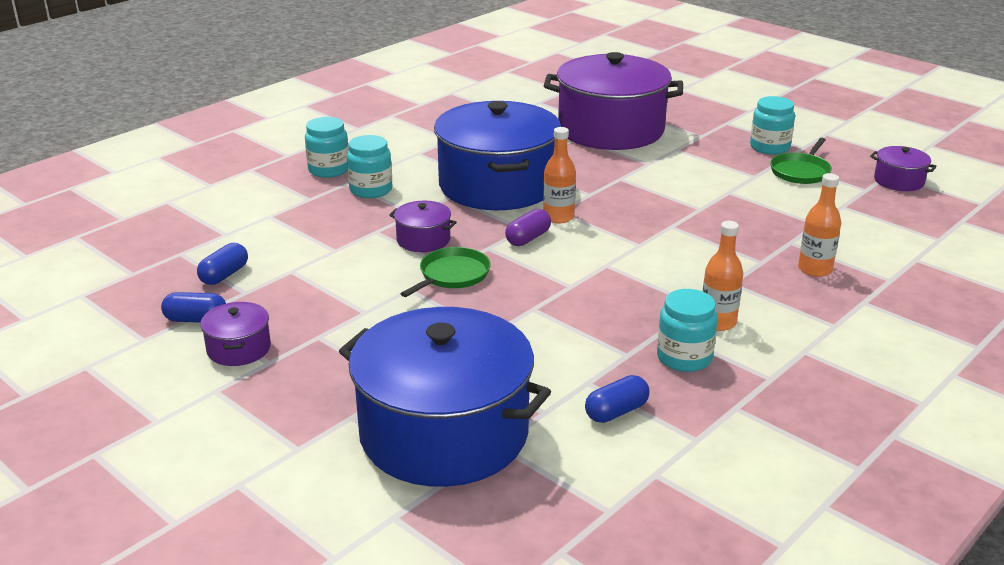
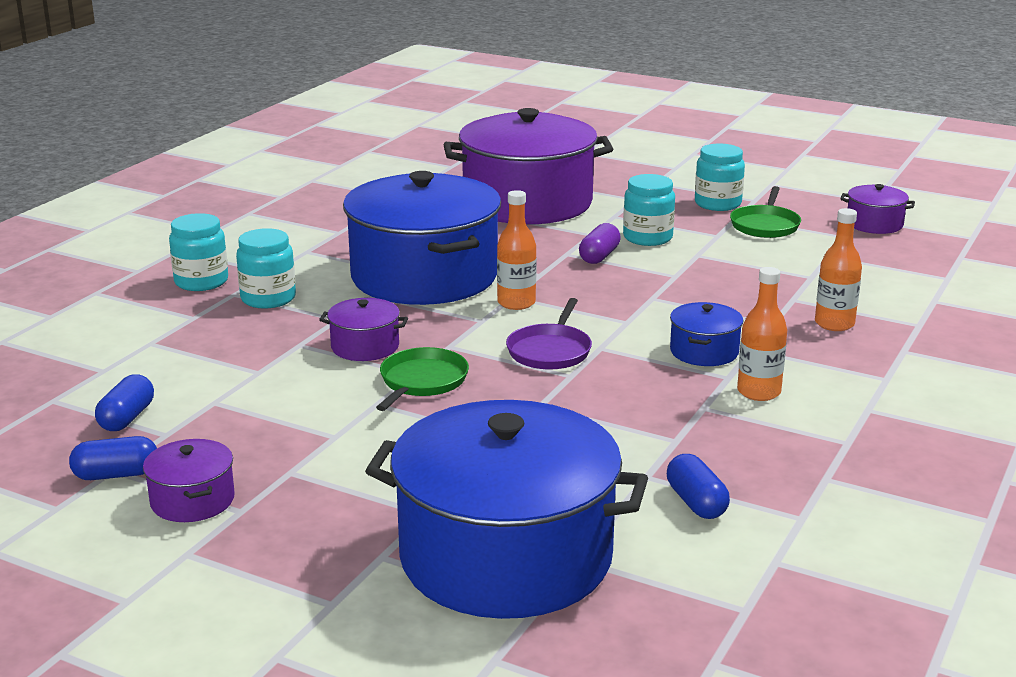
camera: 15 degrees left, 5 degrees down
(528, 238) = (492, 330): purple capsule -> purple capsule (599, 256)
(565, 262) = (550, 351): none -> purple pan
(616, 412) = (696, 502): blue capsule -> blue capsule turned 60 degrees counterclockwise
(684, 358) = (741, 434): turquoise jar -> turquoise jar (647, 238)
(690, 280) = (704, 351): none -> blue pot

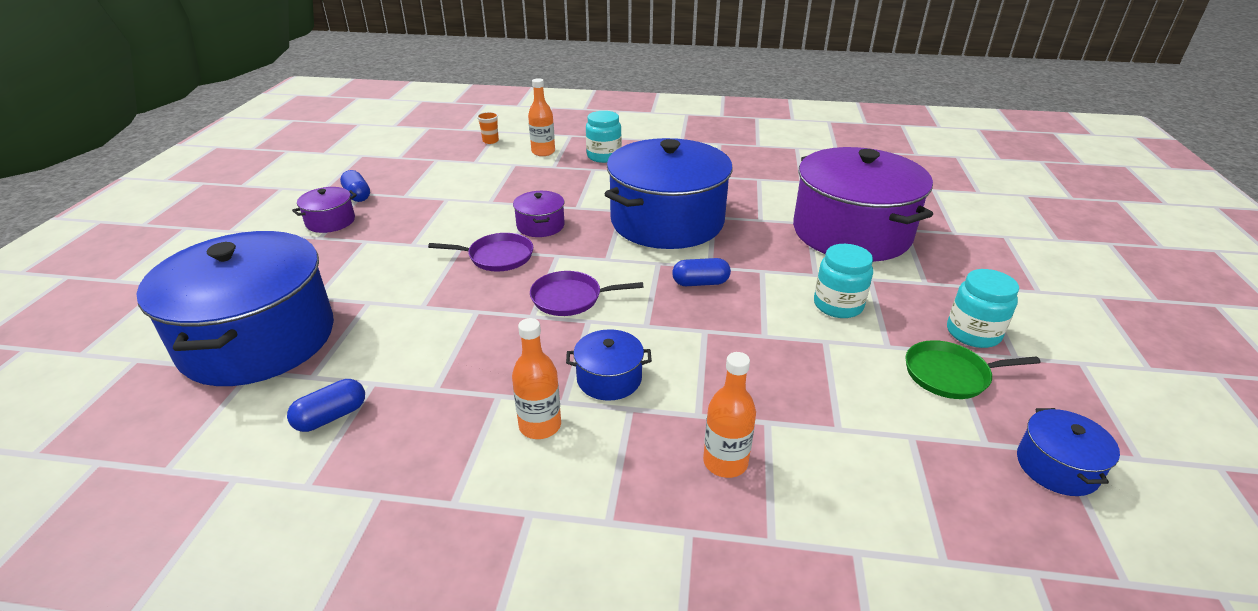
camera: 70 degrees right, 10 degrees up
(35, 351) = (490, 141): none -> orange cup
(127, 418) = (421, 181): blue capsule -> blue capsule (700, 283)
(268, 298) = (593, 180): turquoise jar -> none
(422, 381) = (497, 257): green pan -> purple pan
(516, 303) = (647, 267): orange bottle -> orange bottle (543, 152)
(599, 256) = (771, 287): purple capsule -> none
(874, 224) = (1057, 467): purple pot -> blue pot

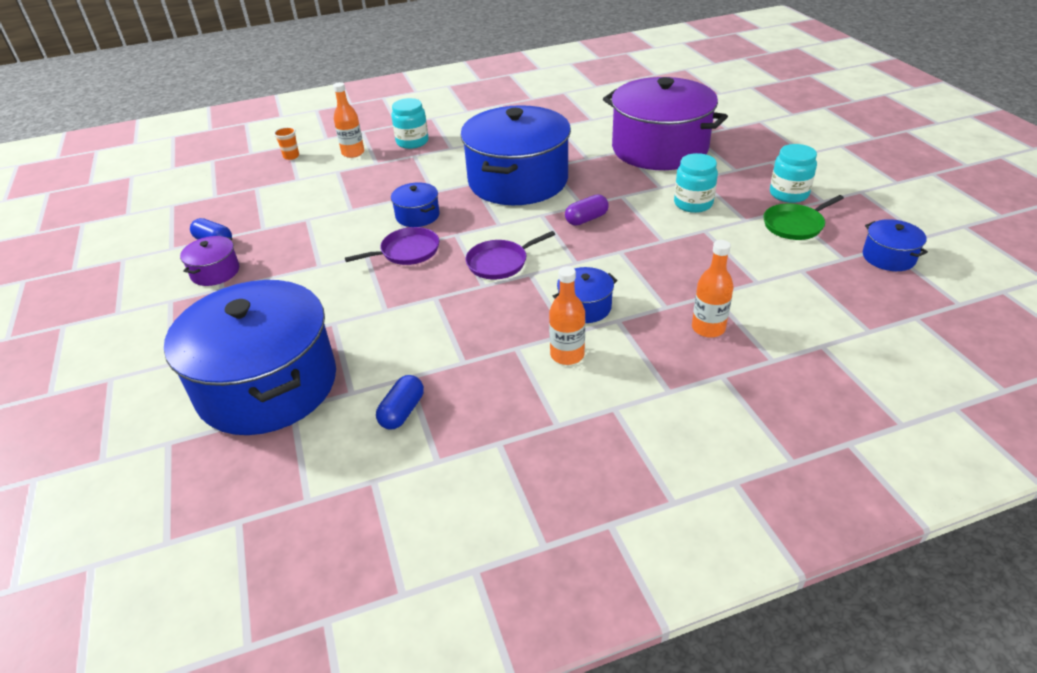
camera: 25 degrees left, 5 degrees up
(540, 226) = (417, 216): purple pot -> blue pot
(700, 283) = (586, 219): blue capsule -> purple capsule

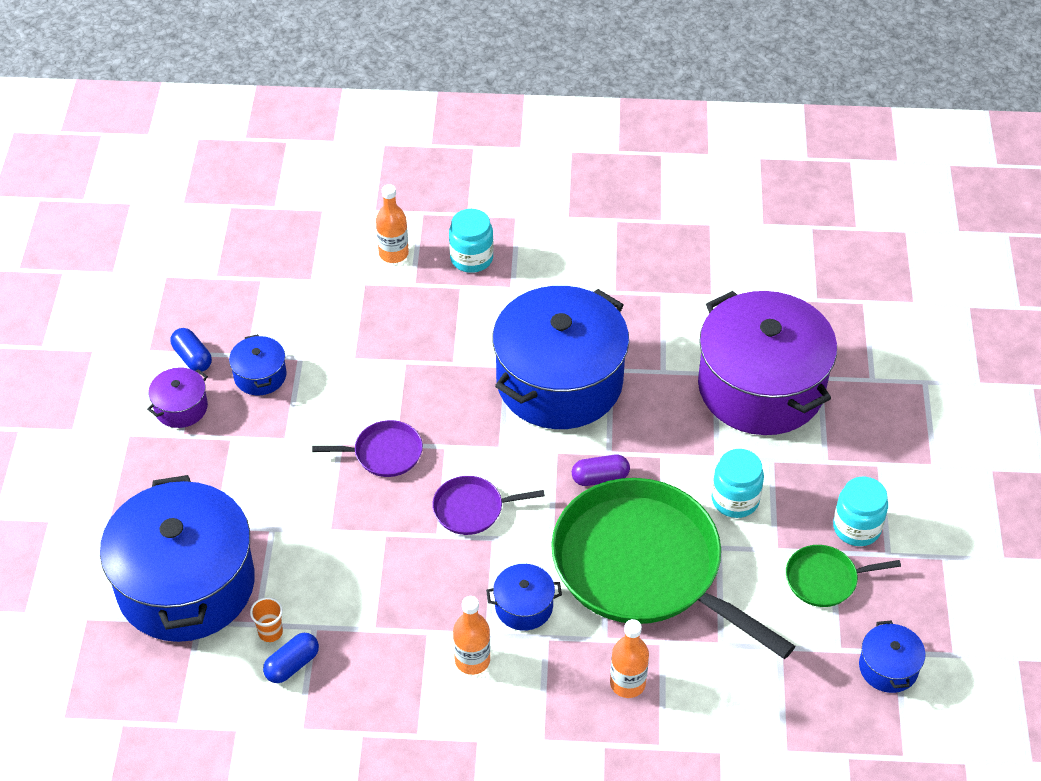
camera: 20 degrees right, 10 degrees up
(291, 156) = (320, 233): orange cup -> orange cup (270, 632)
(417, 216) = (419, 399): blue pot -> blue pot (260, 376)
(660, 256) = (644, 567): none -> green pan

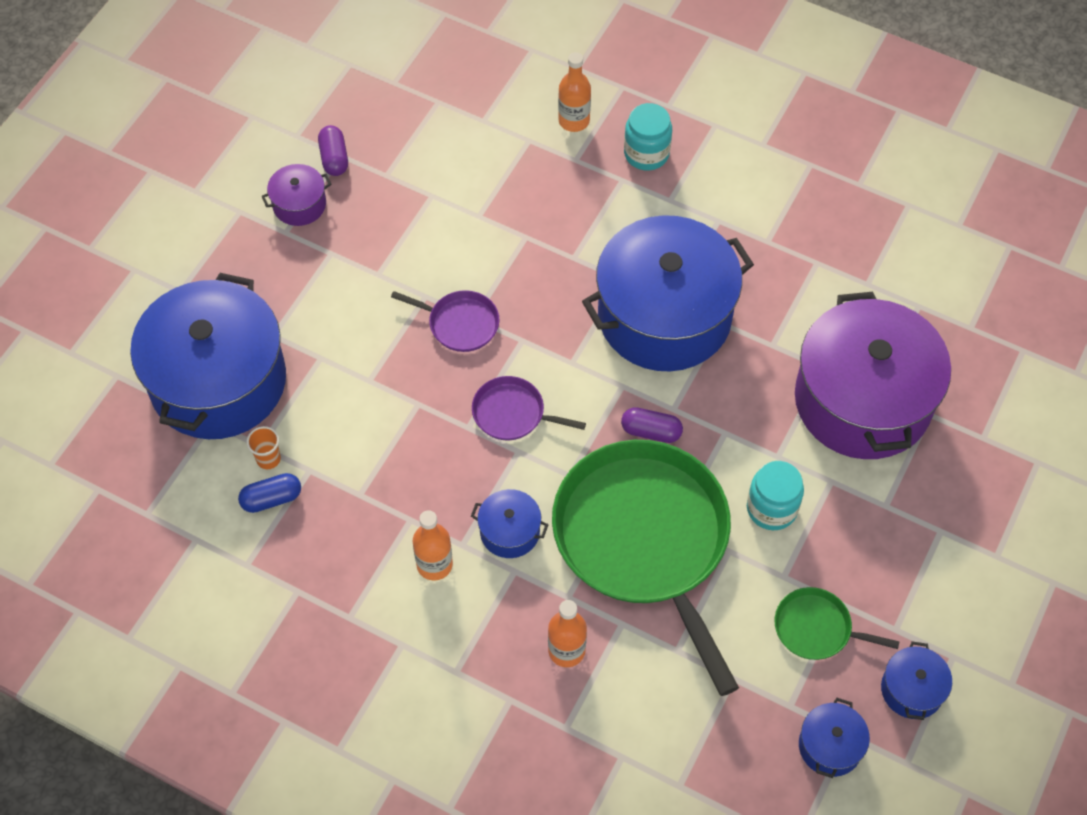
camera: 25 degrees right, 10 degrees up
(192, 358) = (334, 158): blue capsule -> purple capsule
(260, 376) = (386, 200): blue pot -> blue pot (912, 689)
(856, 528) = (879, 588): turquoise jar -> none

